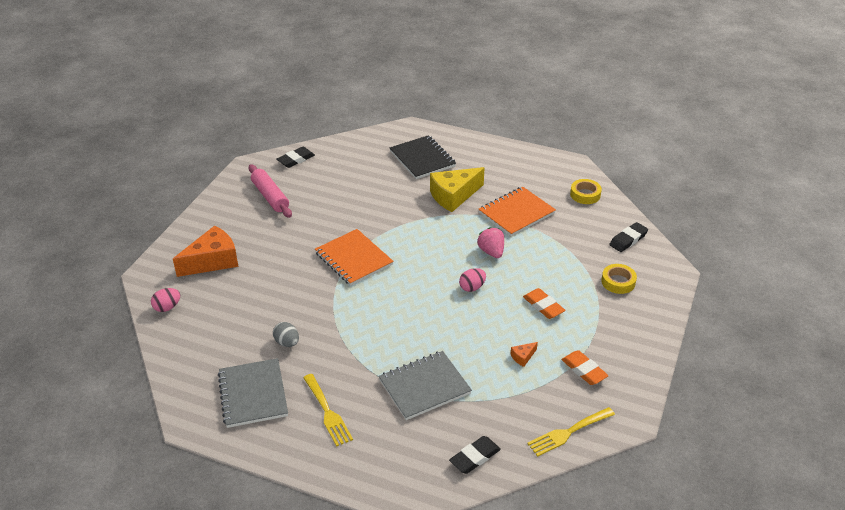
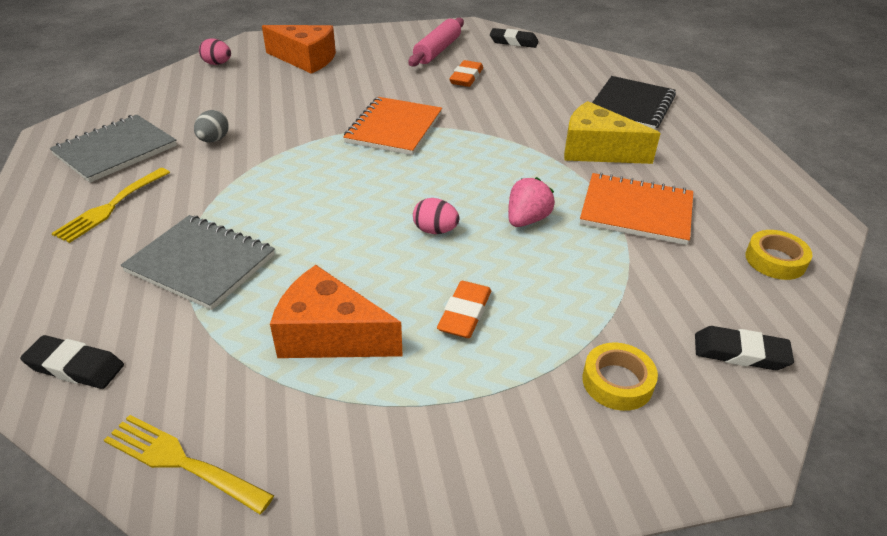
camera: 55 degrees right, 0 degrees up
(523, 357) = (329, 335): orange cheese -> orange cheese, size x2.40
(584, 370) = (352, 423): orange eraser -> orange eraser (466, 77)

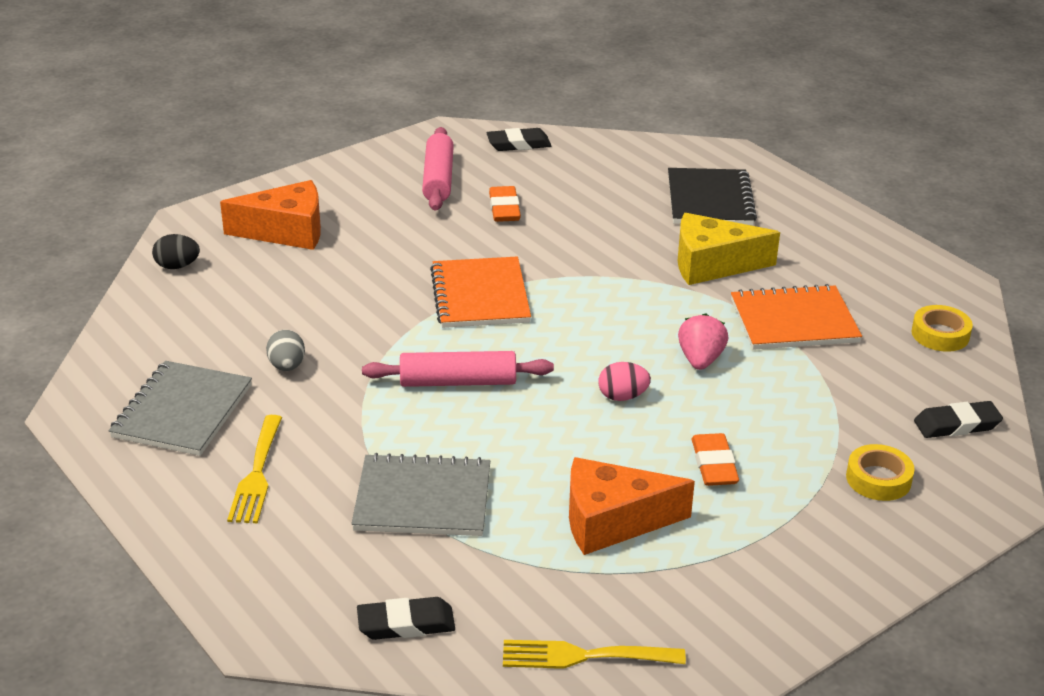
camera: 25 degrees left, 5 degrees down
(217, 64) = (177, 266): pink egg -> black egg
(318, 183) = (458, 382): none -> pink rolling pin

